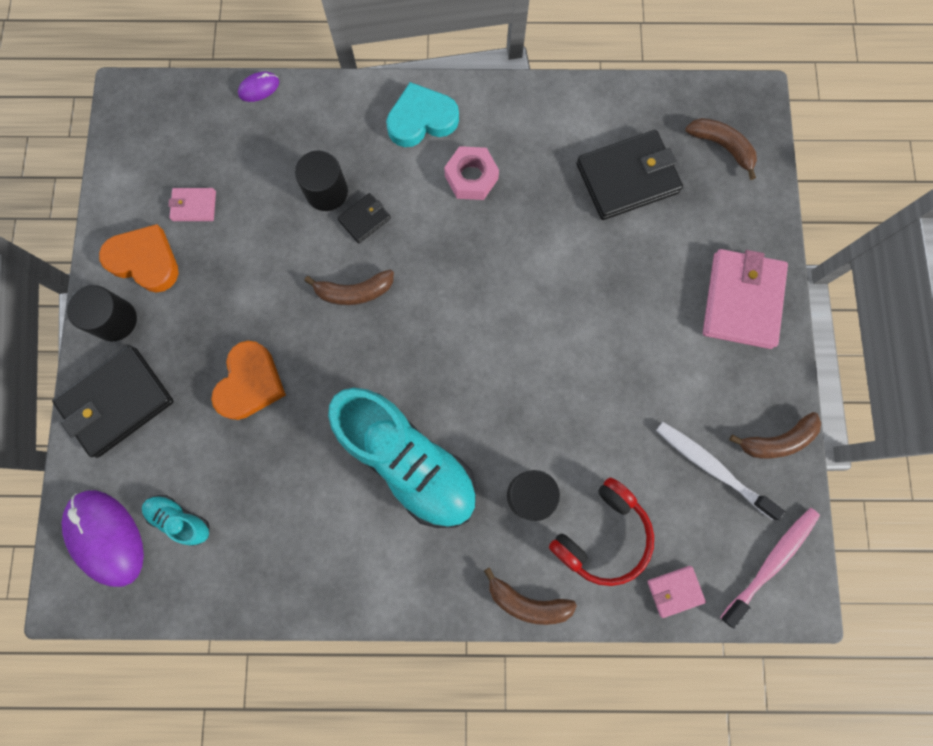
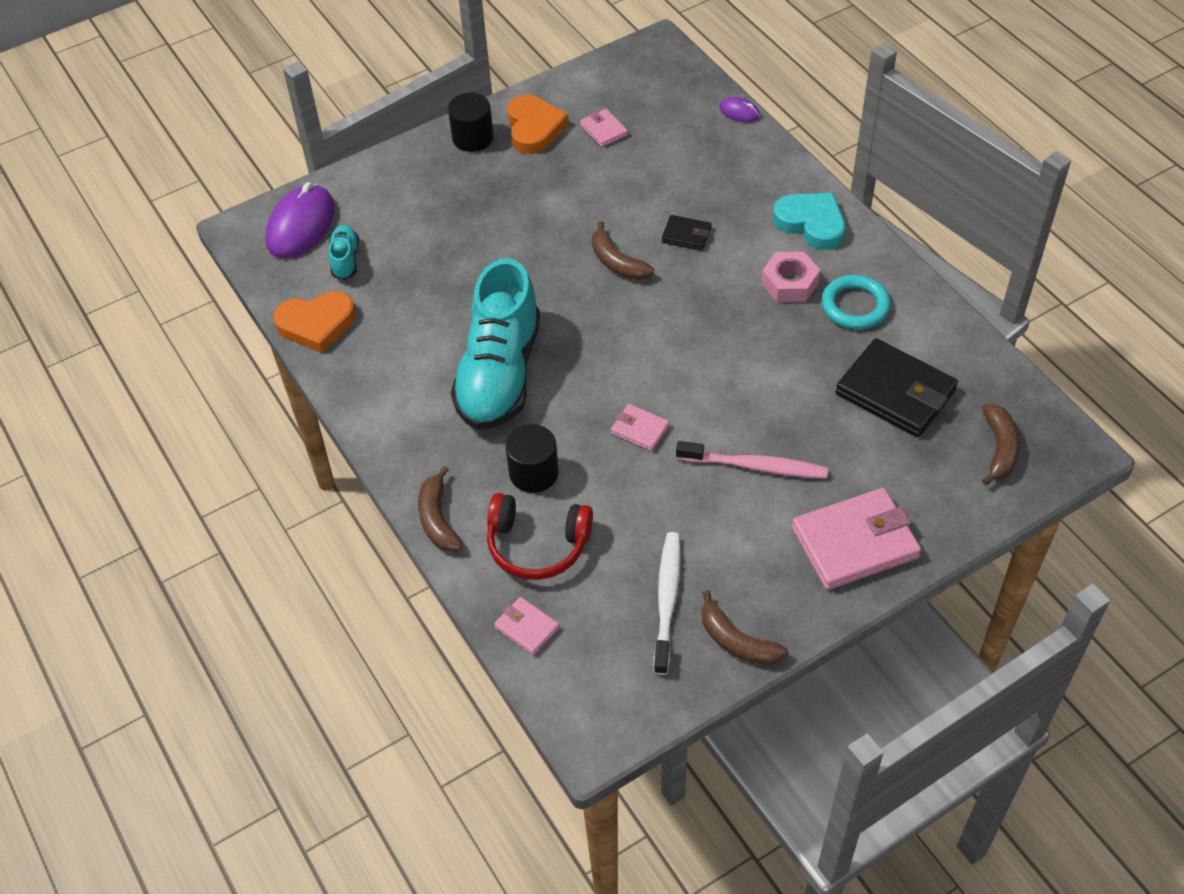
camera: 60 degrees right, 25 degrees down
(117, 402) = (409, 174): black wallet -> none
(250, 383) = (486, 241): orange heart -> orange heart (316, 324)
(326, 191) = (688, 199): black cylinder -> none
(527, 147) = (855, 306): none -> turquoise ring
(540, 385) = (640, 429): none -> pink wallet
(771, 562) = (611, 695): pink toothbrush -> pink toothbrush (755, 466)

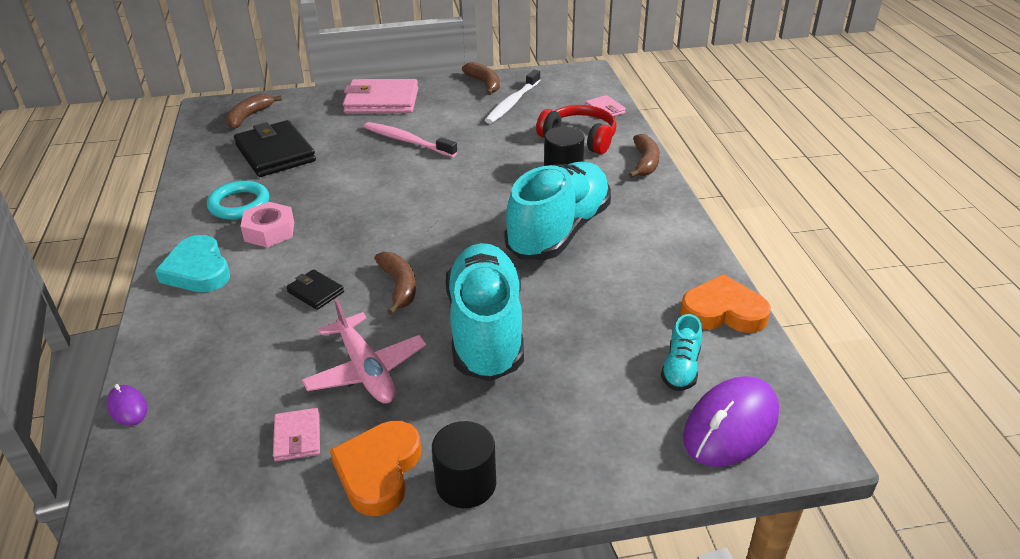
camera: 160 degrees left, 15 degrees down
(516, 245) = (486, 330): none -> turquoise shoe
(591, 185) = (366, 370): none -> pink plane
(640, 429) = (470, 174): pink wallet -> none

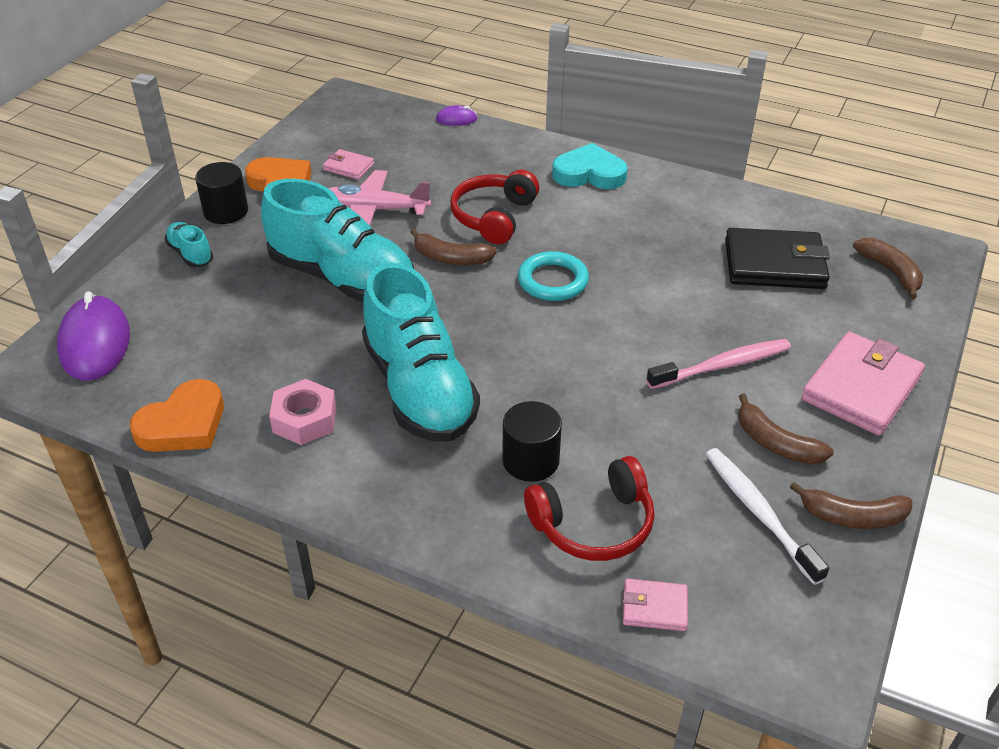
camera: 125 degrees right, 5 degrees up
(239, 204) = (681, 217): turquoise ring -> turquoise ring (553, 281)
(269, 231) = (614, 220): pink nut -> pink nut (305, 419)
(315, 292) = (493, 217): black wallet -> red headphones
(645, 163) = (471, 549): brown banana -> brown banana (775, 443)
(681, 368) = (170, 354): turquoise shoe -> turquoise shoe (190, 254)

